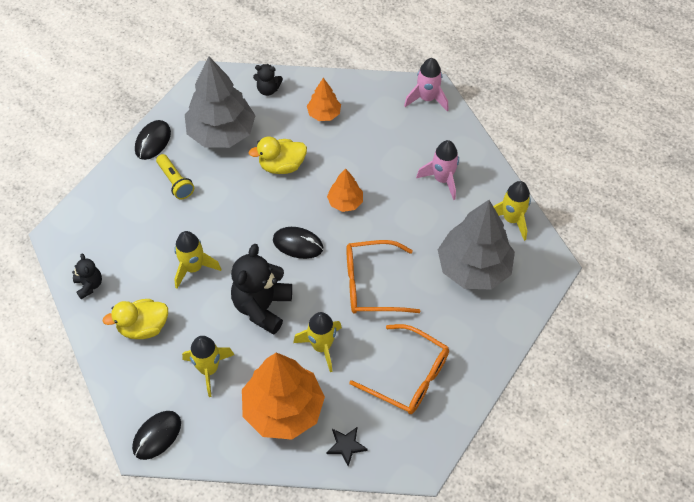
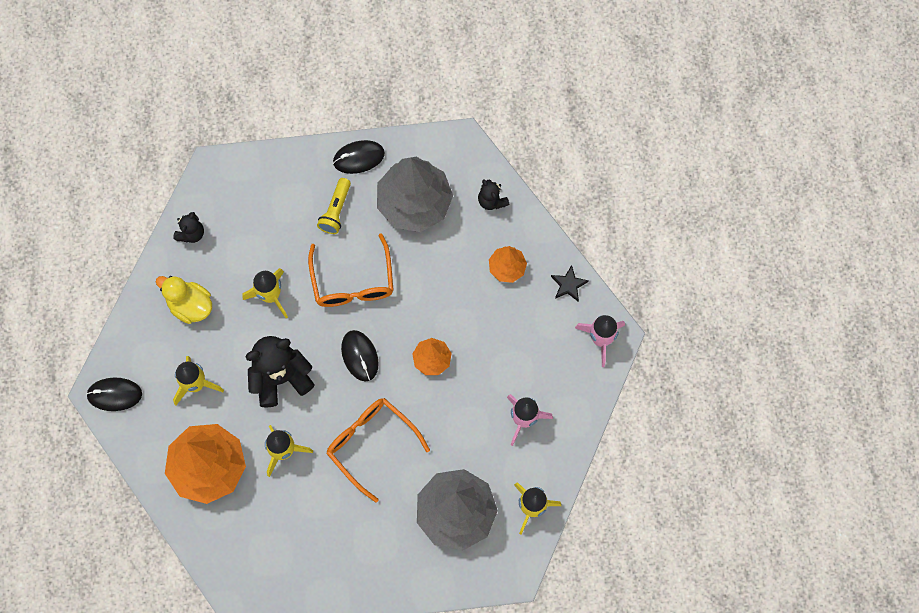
camera: 50 degrees right, 15 degrees up
(281, 166) = (424, 279): yellow duck -> none
(346, 446) = (217, 537): black star -> black star (568, 285)
(408, 376) = (312, 538): orange glasses -> orange glasses (353, 281)

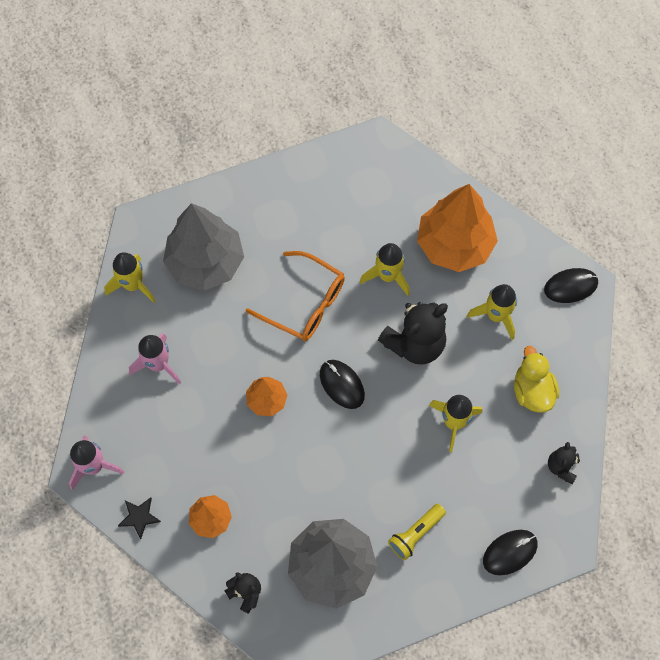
camera: 165 degrees right, 5 degrees down
(190, 305) = (532, 391): yellow duck -> yellow duck turned 120 degrees counterclockwise
(336, 211) = (415, 534): yellow flashlight -> yellow flashlight turned 135 degrees counterclockwise
(353, 281) = (373, 460): orange glasses -> none
(358, 158) = (410, 604): black mouse -> black mouse (510, 552)

